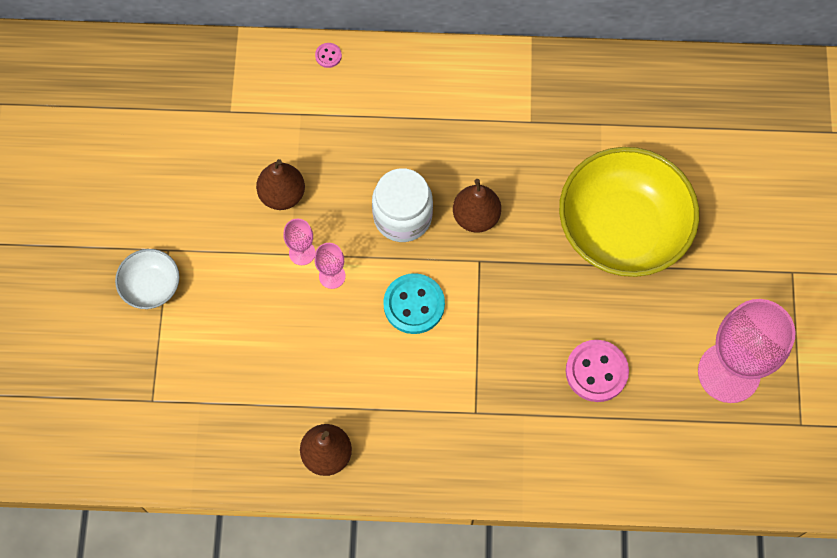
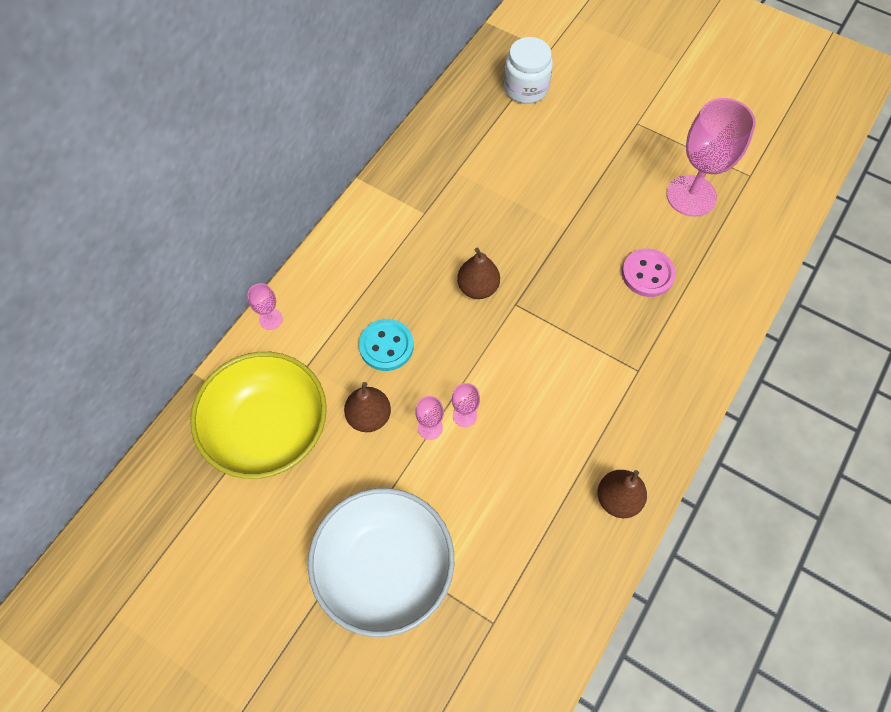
camera: 60 degrees left, 5 degrees down
(151, 286) = (384, 568): white bowl -> white bowl, size x2.18
(328, 56) = (270, 319): pink button -> pink goblet
(402, 216) = (445, 337): white jar -> white jar (525, 88)
(414, 304) = (524, 368): turquoise button -> turquoise button (386, 346)
(622, 228) = (545, 201): yellow bowl -> yellow bowl (268, 428)

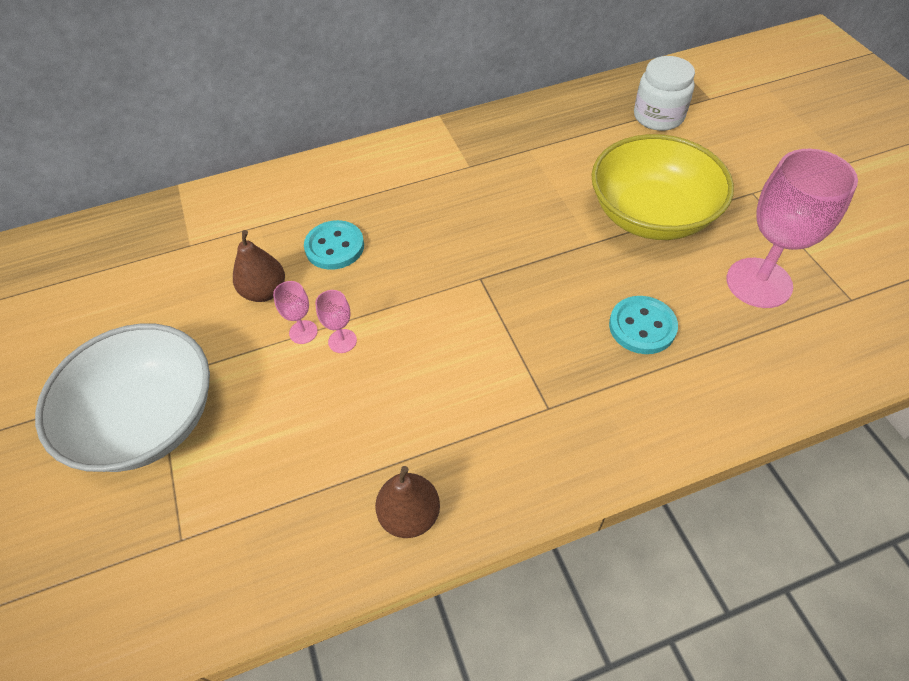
camera: 40 degrees right, 10 degrees down
(268, 428) = (183, 253): yellow bowl -> yellow bowl (651, 215)
(270, 319) = (269, 178): pink goblet -> none
(478, 287) = (458, 246): brown pear -> none
(647, 274) = (642, 326): pink button -> turquoise button

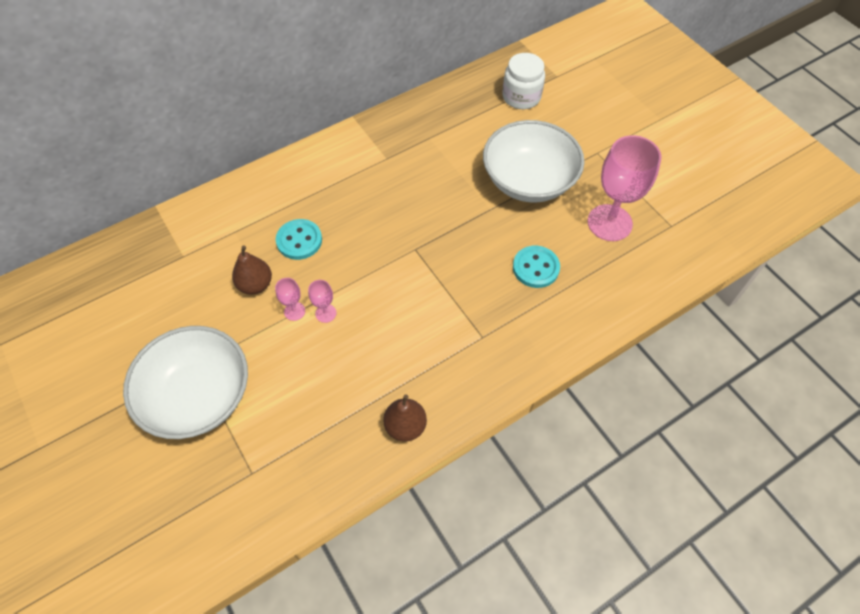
camera: 15 degrees left, 5 degrees up
(651, 215) = (529, 180): yellow bowl -> white bowl

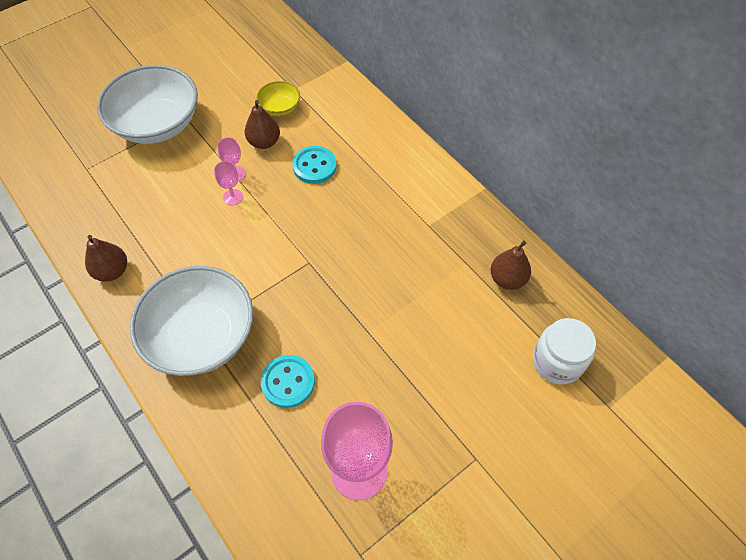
camera: 85 degrees right, 0 degrees up
(208, 269) = (280, 107): none -> yellow bowl
(447, 114) = (507, 279): none -> brown pear
(529, 180) = (416, 373): white bowl -> white bowl (201, 336)

